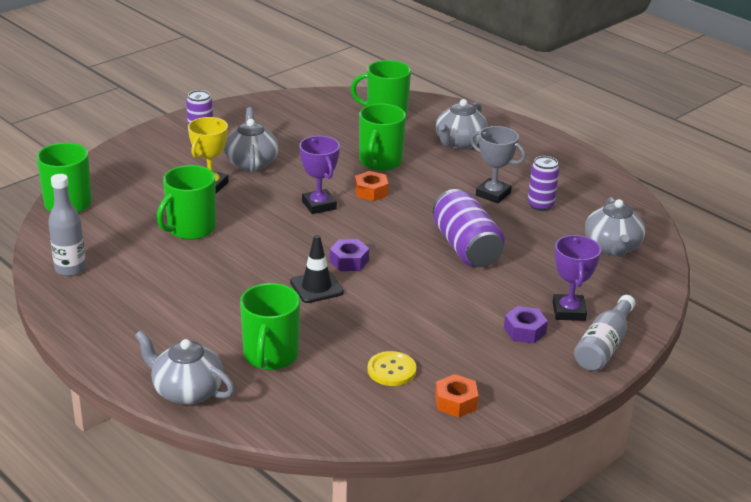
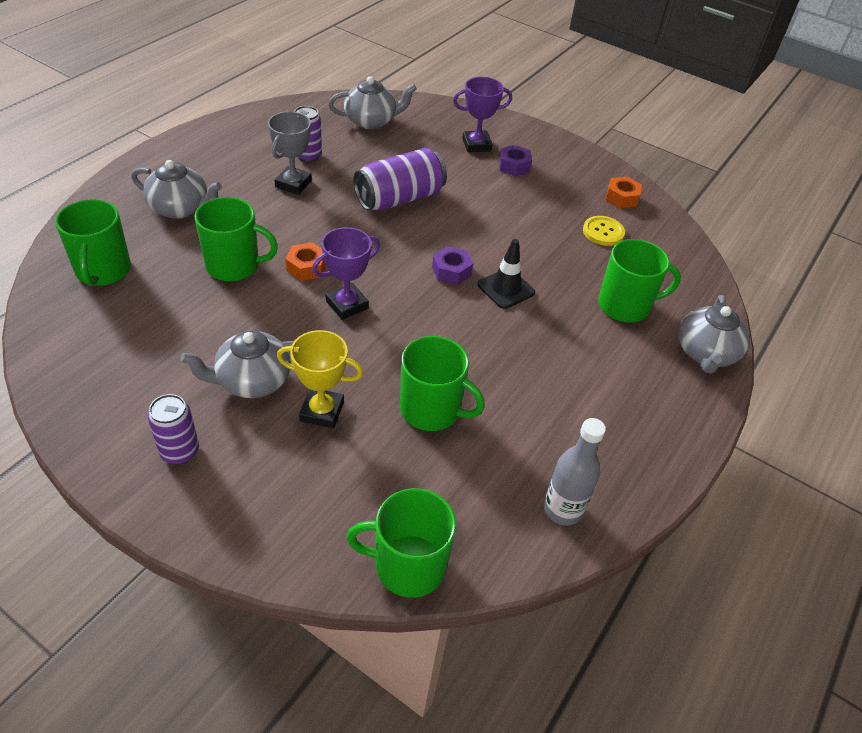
camera: 105 degrees left, 15 degrees up
(604, 346) = (514, 130): grey bottle -> none

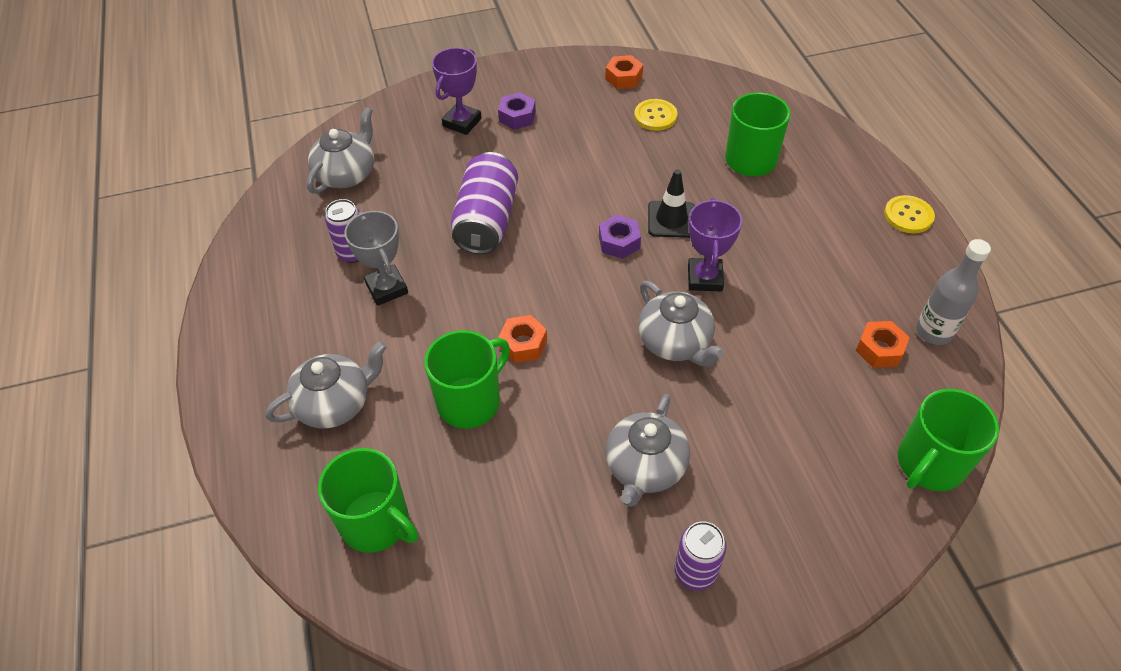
camera: 45 degrees left, 5 degrees up
(322, 411) = (722, 433): yellow trophy -> none
(347, 305) = (601, 341): purple trophy -> purple trophy (705, 278)
(431, 409) = (775, 353): green mug -> none
(503, 477) = (879, 349): none -> orange nut
(683, 435) = (908, 216): none -> yellow button
(705, 353) = (837, 148): grey teapot -> grey teapot (675, 342)

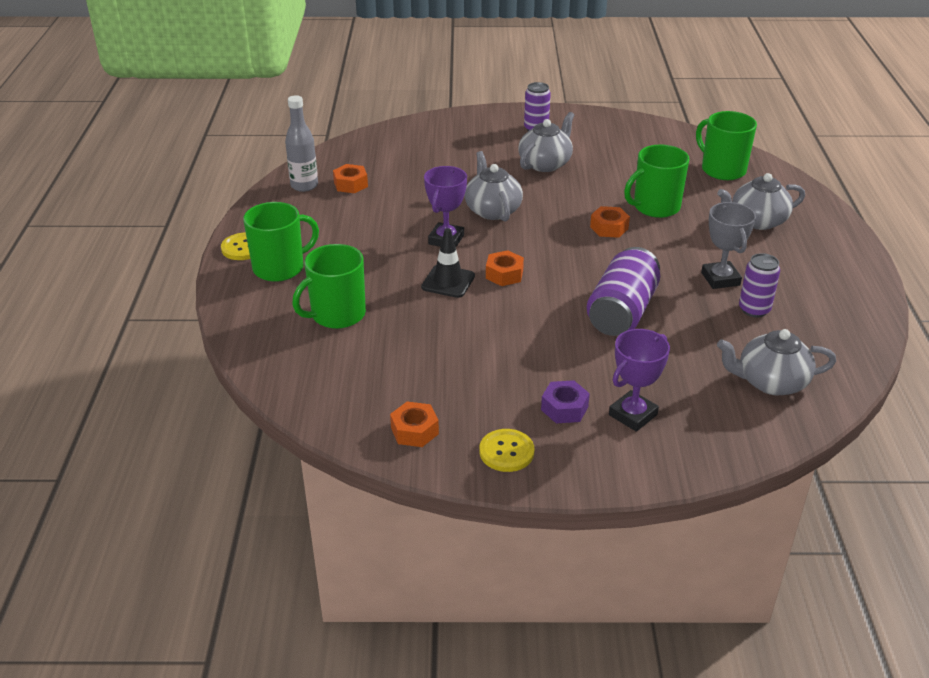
camera: 165 degrees left, 15 degrees down
(347, 174) = (770, 382): grey teapot -> grey teapot turned 45 degrees clockwise
(619, 242) = (504, 274): purple nut -> orange nut
(655, 116) = (405, 376): yellow button -> yellow button (506, 452)
(929, 464) = (371, 140): green mug -> green mug (280, 268)

